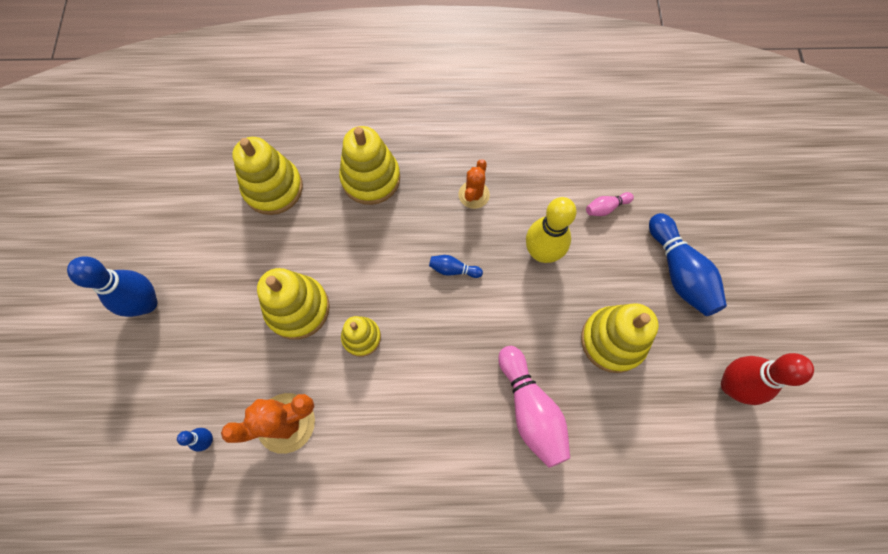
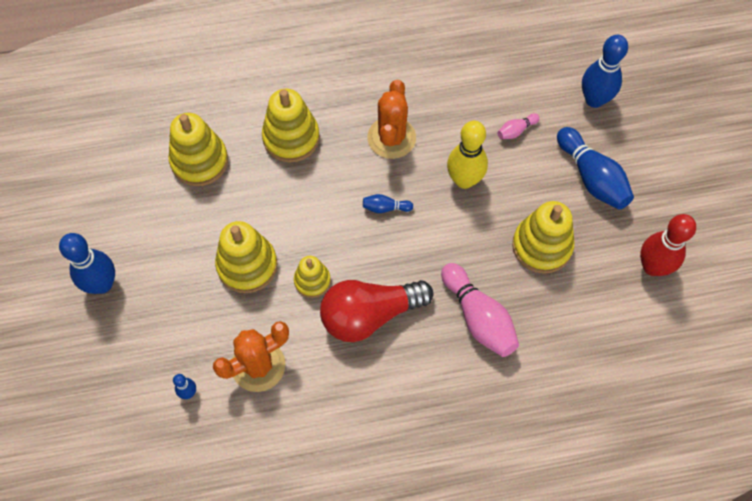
camera: 10 degrees left, 5 degrees down
(414, 386) = (370, 315): none -> red light bulb
(474, 195) = (391, 138): orange cactus -> orange cactus, size x1.64
(695, 187) = (594, 99): none -> blue bowling pin

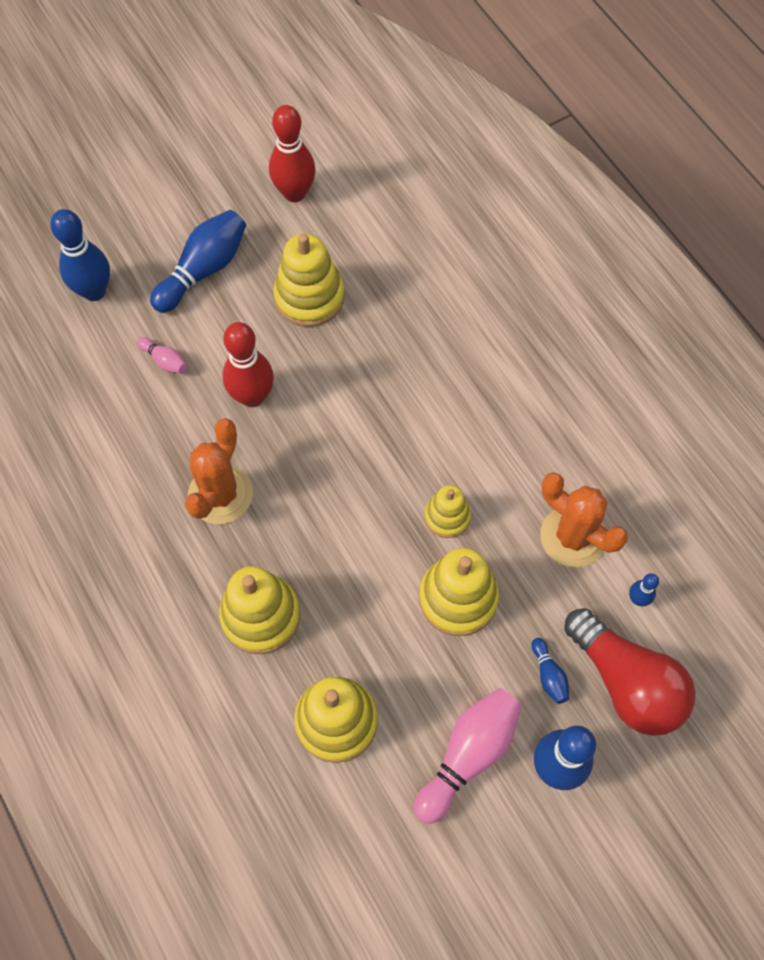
camera: 110 degrees left, 0 degrees up
(370, 315) = (462, 441): red light bulb -> red light bulb (626, 682)
(385, 208) = (321, 469): blue bowling pin -> blue bowling pin (549, 675)
(391, 138) = (220, 494): orange cactus -> orange cactus turned 60 degrees counterclockwise
(464, 180) = (252, 396): yellow bowling pin -> red bowling pin
(478, 317) = (419, 335): pink bowling pin -> pink bowling pin (468, 755)

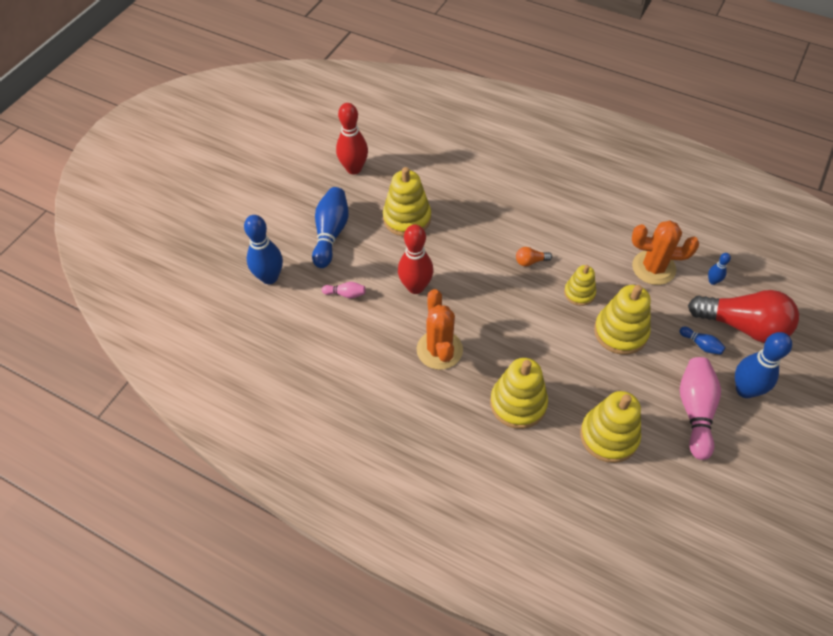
camera: 30 degrees left, 10 degrees down
(419, 439) = (530, 261): none -> orange light bulb

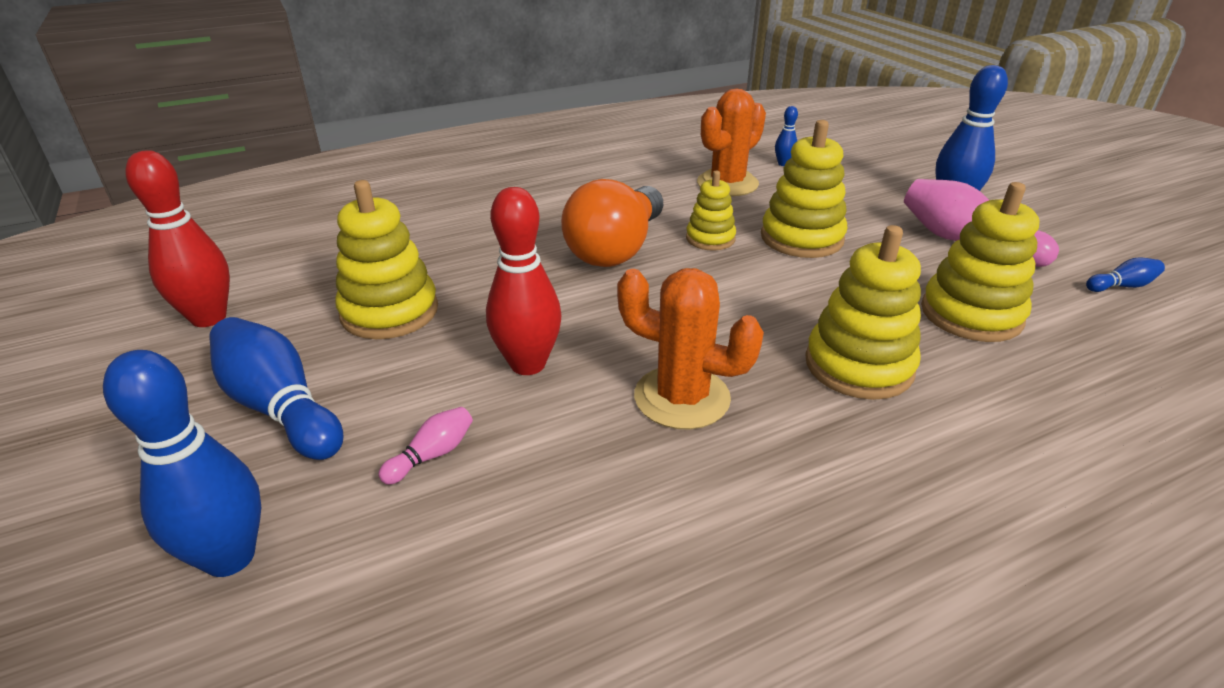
camera: 55 degrees left, 20 degrees down
(530, 261) = (616, 249): orange light bulb -> orange light bulb, size x2.50
(701, 345) = (866, 202): blue bowling pin -> blue bowling pin (1121, 286)
(743, 326) = (860, 173): red light bulb -> none

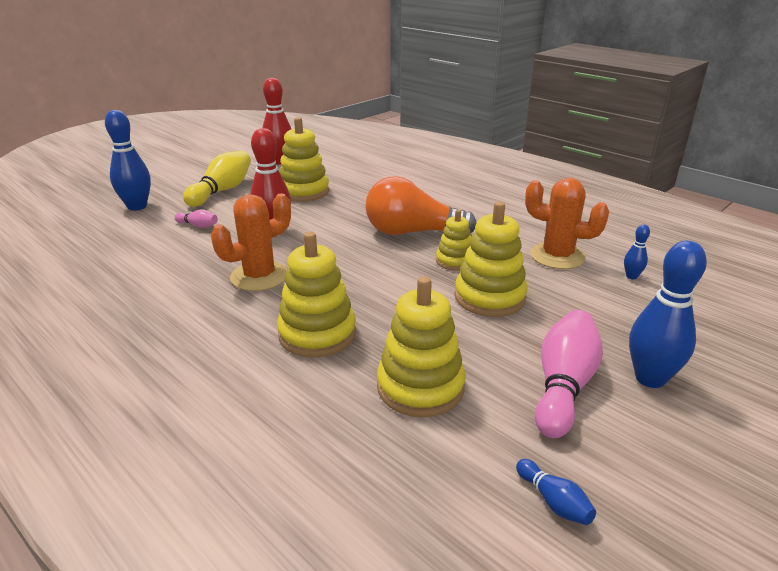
camera: 70 degrees right, 5 degrees down
(280, 408) = (222, 191): blue bowling pin -> yellow bowling pin
(682, 397) = (259, 276): orange cactus -> orange cactus turned 45 degrees clockwise

